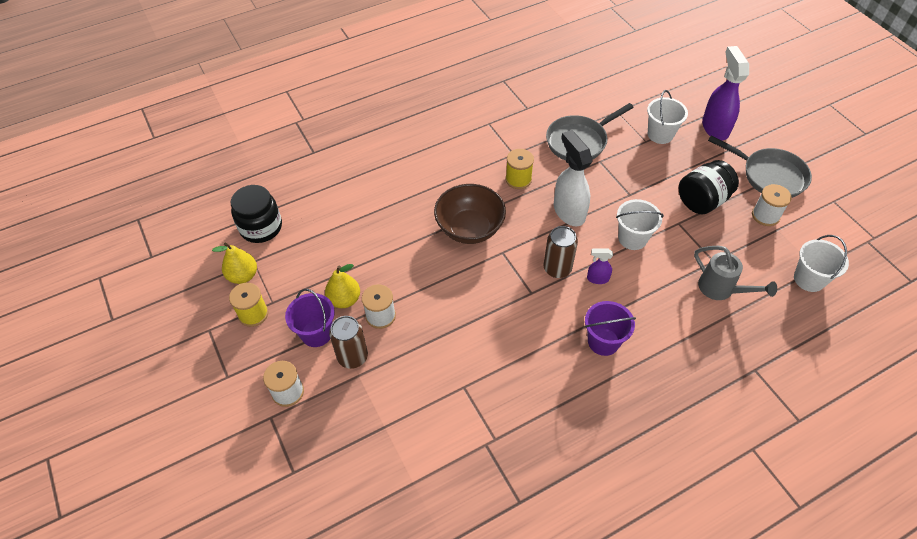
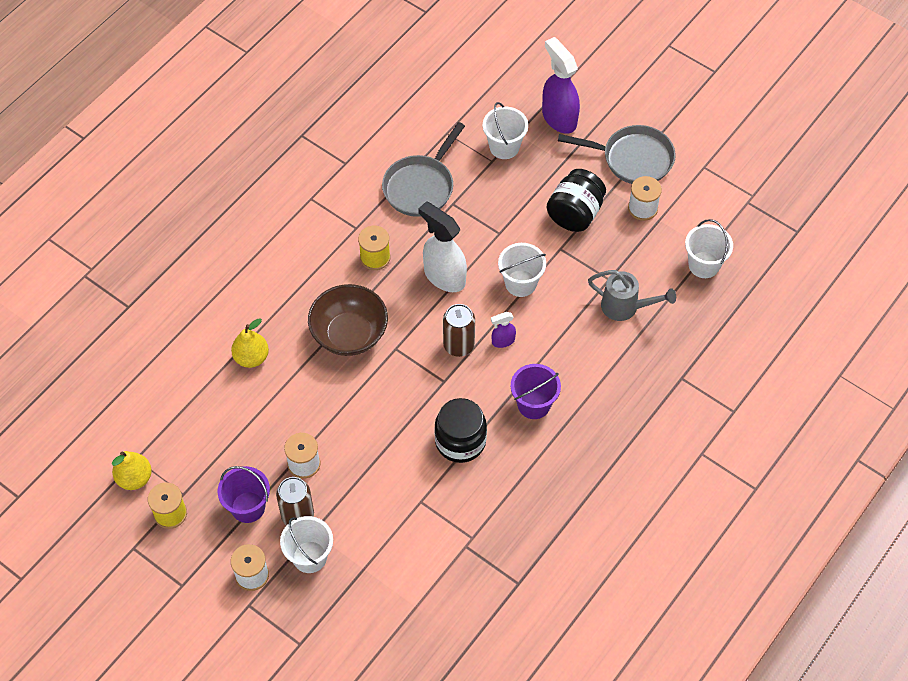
camera: 25 degrees left, 5 degrees up
(261, 227) = (121, 418): black jar -> black jar (460, 441)
(344, 300) = (257, 462): yellow pear -> yellow pear (251, 358)
(344, 396) = (309, 557): none -> white bucket

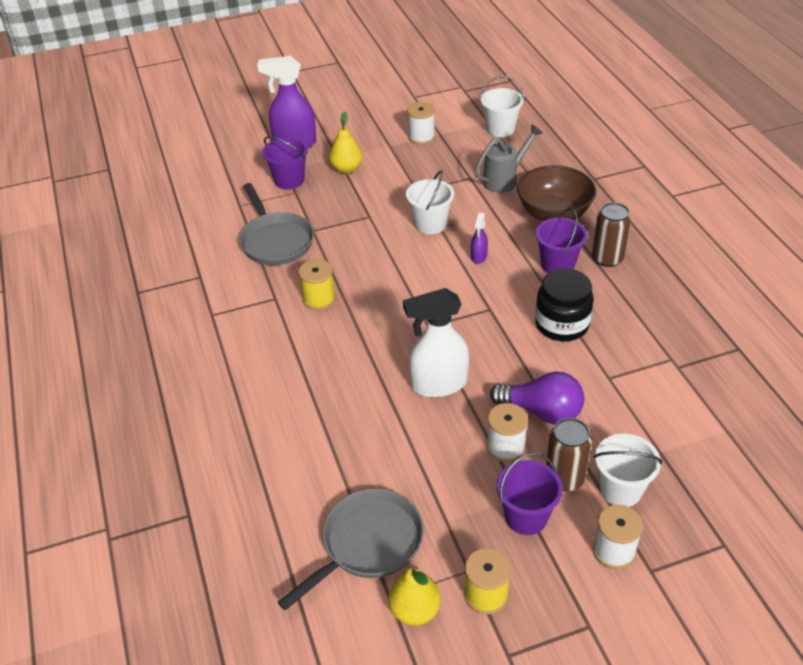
camera: 55 degrees left, 15 degrees down
(251, 358) = (347, 435): yellow pear -> yellow pear (346, 169)
(349, 334) = (385, 350): brown bowl -> brown bowl (553, 214)
(354, 471) = (542, 412): none -> purple light bulb
(444, 276) = (381, 264): white spray bottle -> white spray bottle (438, 384)
(458, 345) = (460, 284): brown can -> brown can (607, 258)
(504, 147) = (289, 180): white bucket -> purple bucket
(575, 213) = (392, 170): black jar -> none
(633, 159) = (372, 124): grey pan -> grey pan (368, 544)

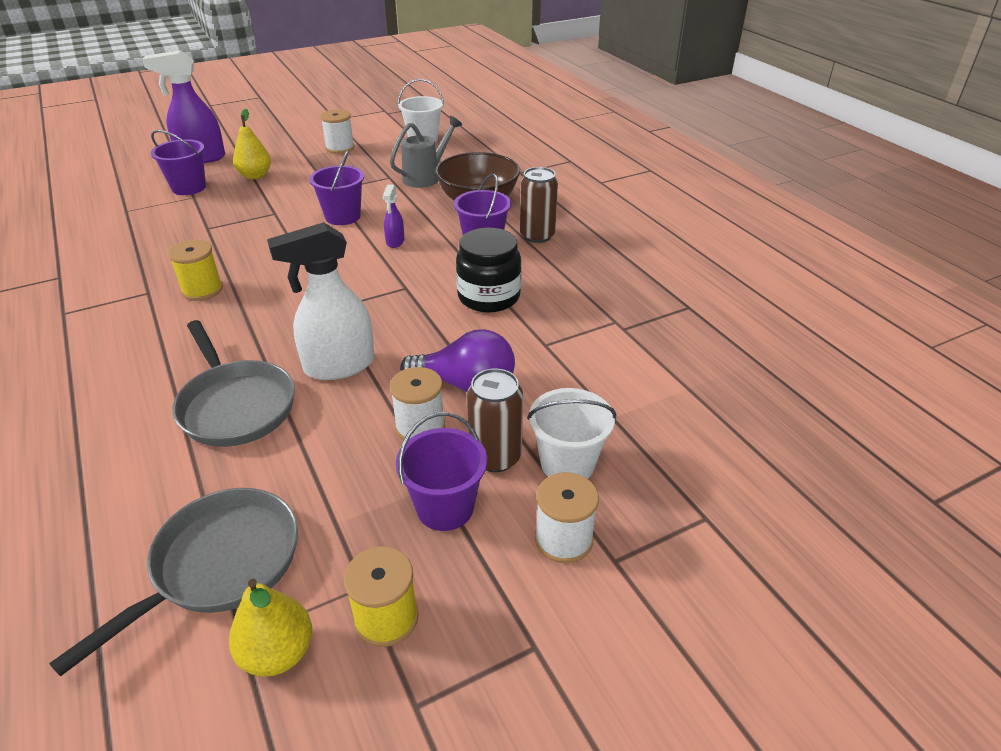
camera: 10 degrees left, 5 degrees down
(275, 241) = (161, 240): grey pan -> grey pan (235, 406)
(430, 224) = (343, 216): white bucket -> purple bucket

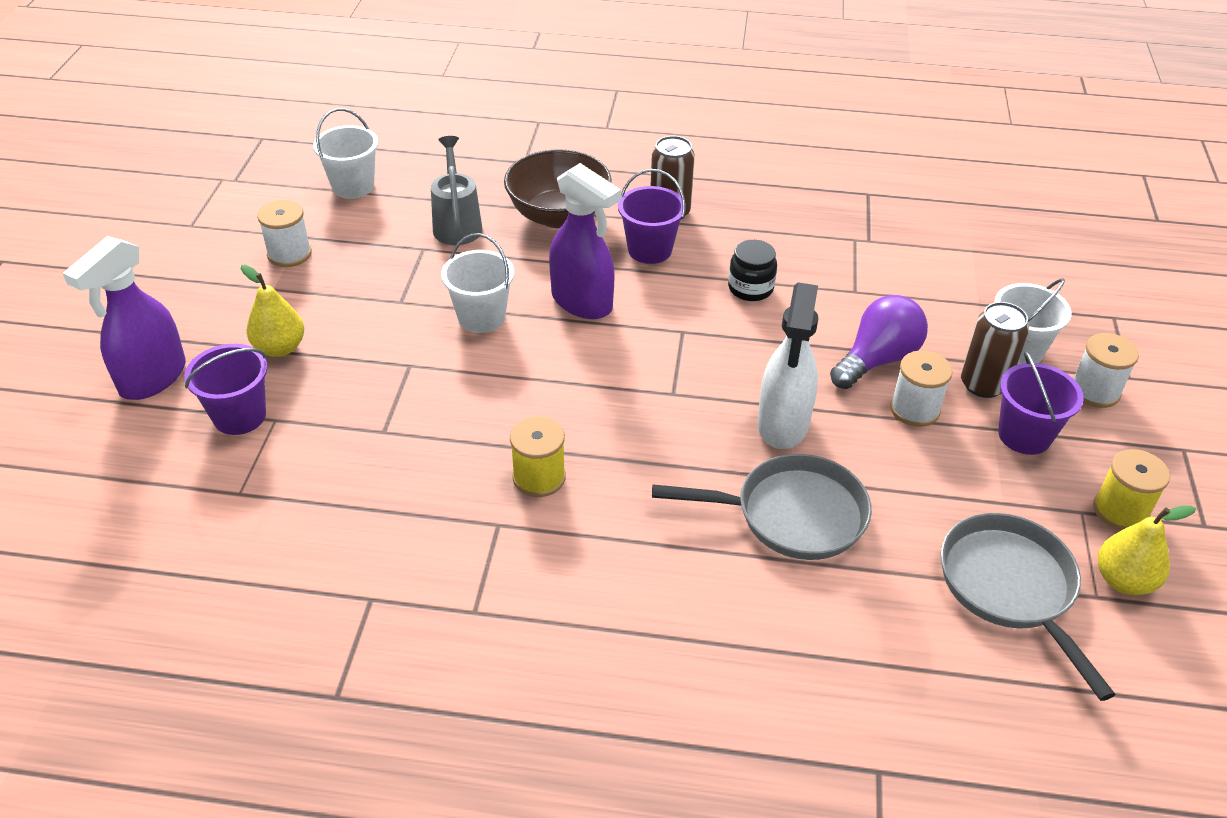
camera: 55 degrees left, 5 degrees up
(343, 216) = (481, 317): purple bucket -> white bucket
(395, 242) = (582, 303): purple spray bottle -> purple spray bottle, size x2.06
(489, 297) = (750, 288): black jar -> black jar, size x0.66

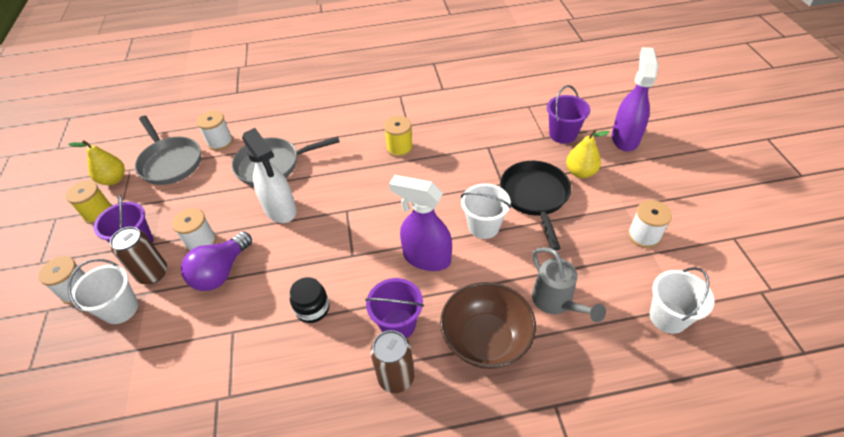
camera: 165 degrees right, 5 degrees up
(379, 334) = (535, 197): none -> black pan
(782, 425) = (280, 209): white spray bottle -> white spray bottle turned 150 degrees clockwise
(906, 609) = (220, 142): none -> white spool

